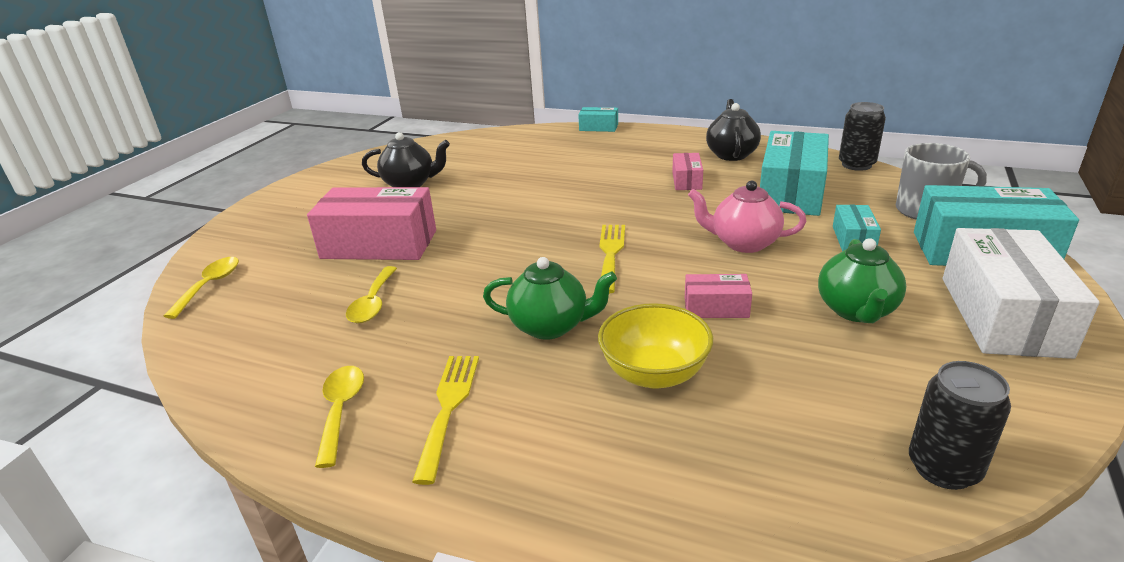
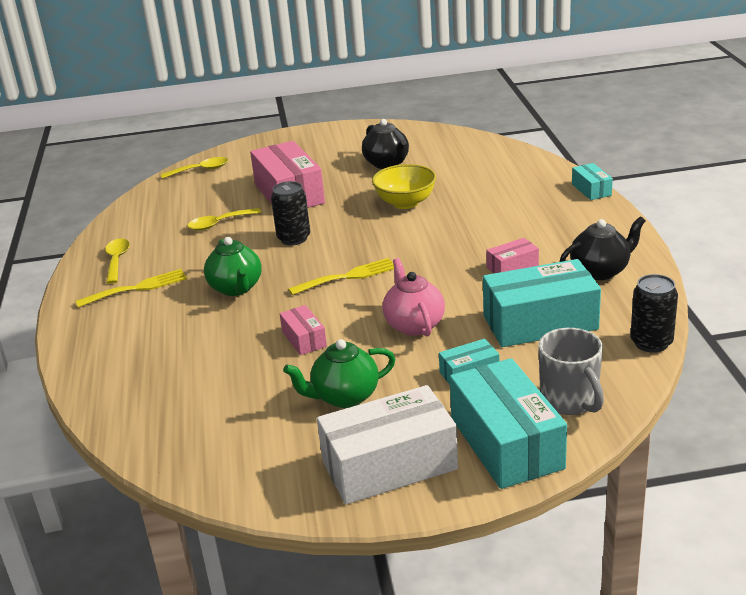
camera: 60 degrees right, 0 degrees up
(341, 410) = (117, 260): yellow spoon -> yellow spoon turned 60 degrees counterclockwise
(654, 374) = (209, 339): yellow bowl -> yellow bowl (405, 203)
(943, 468) = (178, 460): black can -> black can (293, 238)

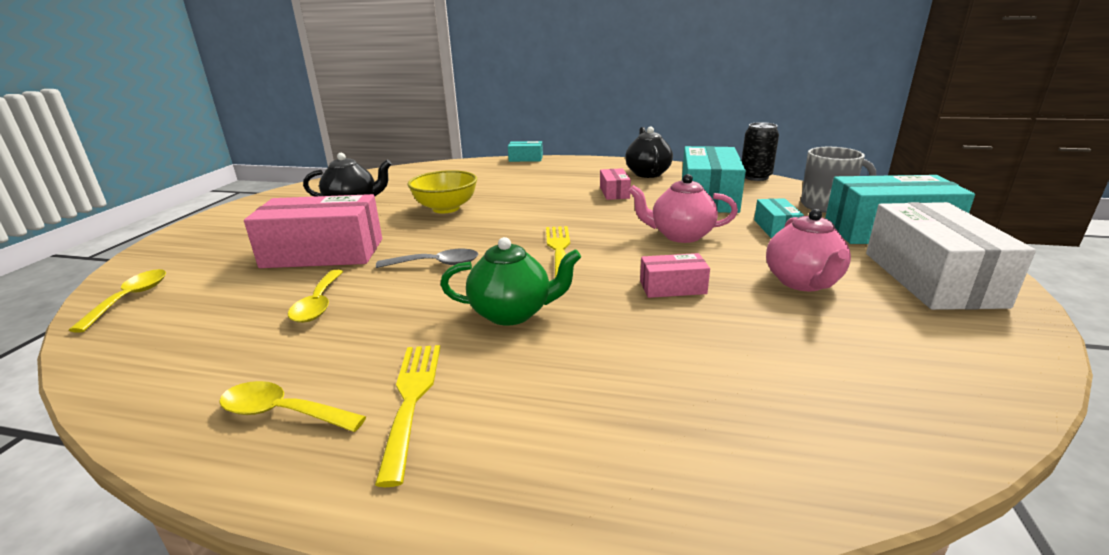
camera: 70 degrees left, 5 degrees down
(293, 238) = (436, 264): black can -> grey spoon
(344, 397) = (803, 282): green teapot -> pink teapot

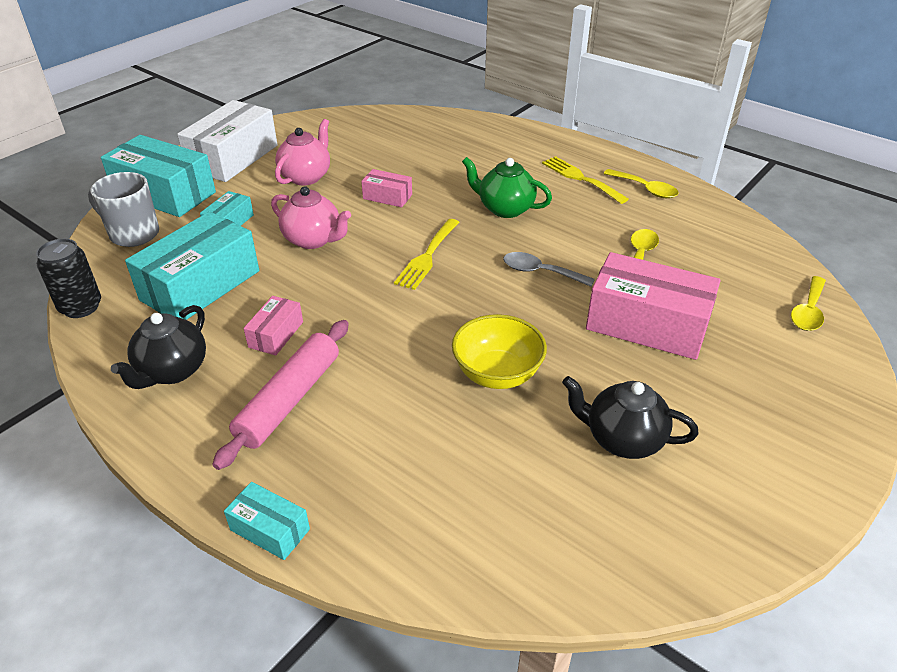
camera: 155 degrees left, 15 degrees up
(411, 399) = (580, 178): yellow fork -> yellow fork turned 120 degrees clockwise
(566, 179) = (289, 400): none -> pink rolling pin

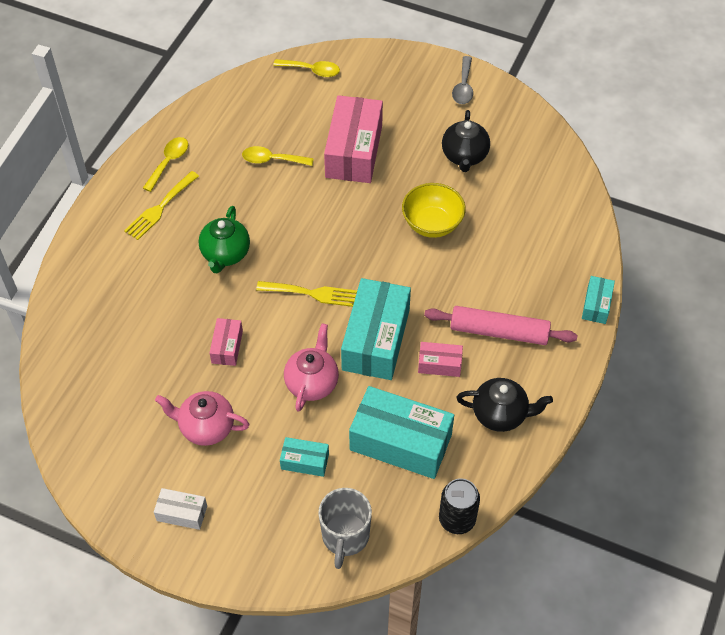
camera: 105 degrees left, 15 degrees up
(164, 193) = (268, 546): turquoise box -> turquoise box (376, 339)
(233, 158) = (182, 513): white box -> white box, size x0.48
(540, 272) = (311, 217): grey spoon -> grey spoon (463, 87)

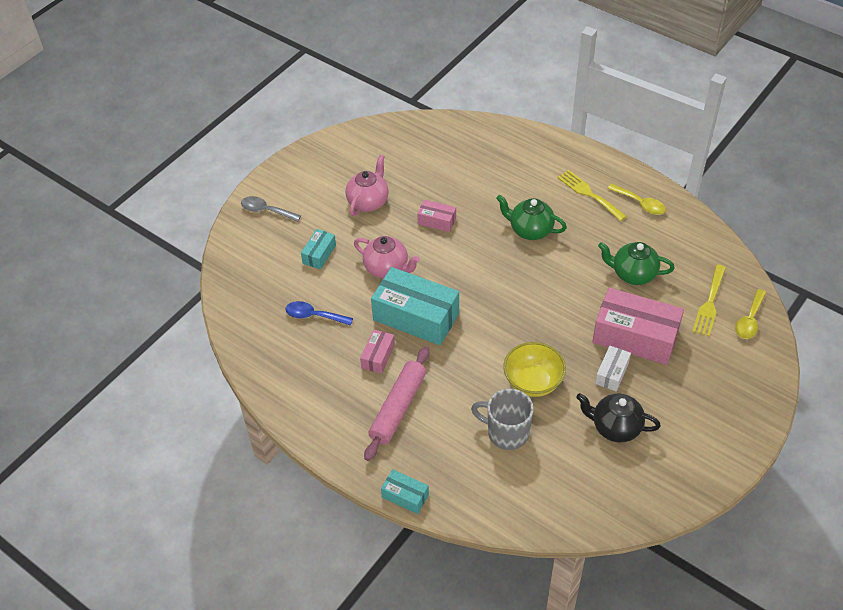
camera: 105 degrees right, 5 degrees down
(182, 513) = (304, 182): white box -> white box (612, 373)
(272, 160) = (633, 274): yellow spoon -> green teapot
(312, 293) = (475, 281): yellow fork -> yellow fork (709, 303)
(345, 536) = (249, 268): grey mug -> grey mug (506, 432)
(400, 442) = (314, 316): turquoise box -> blue spoon
(457, 519) = (234, 339): black can -> none
(463, 87) = (716, 448): grey spoon -> grey spoon (266, 210)
(500, 414) = (315, 389): black teapot -> none

